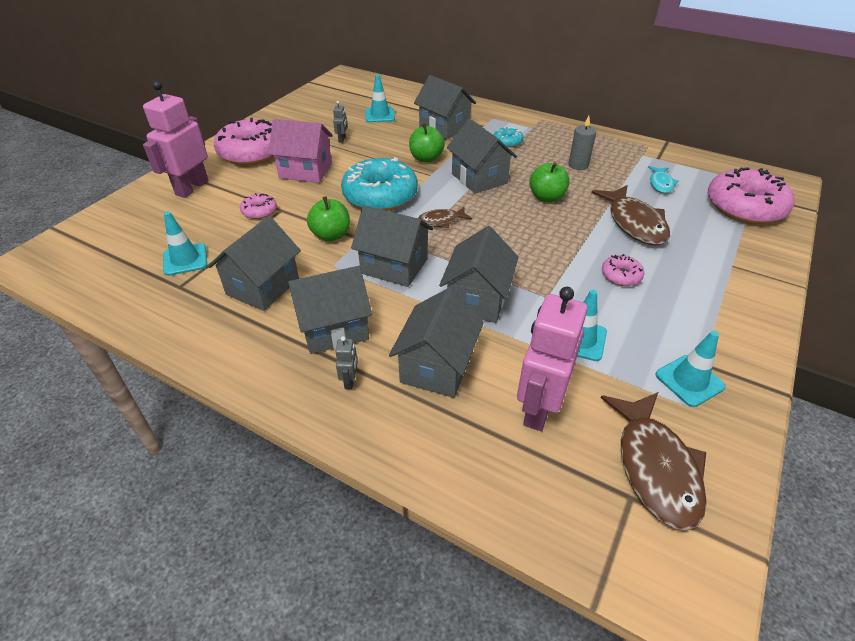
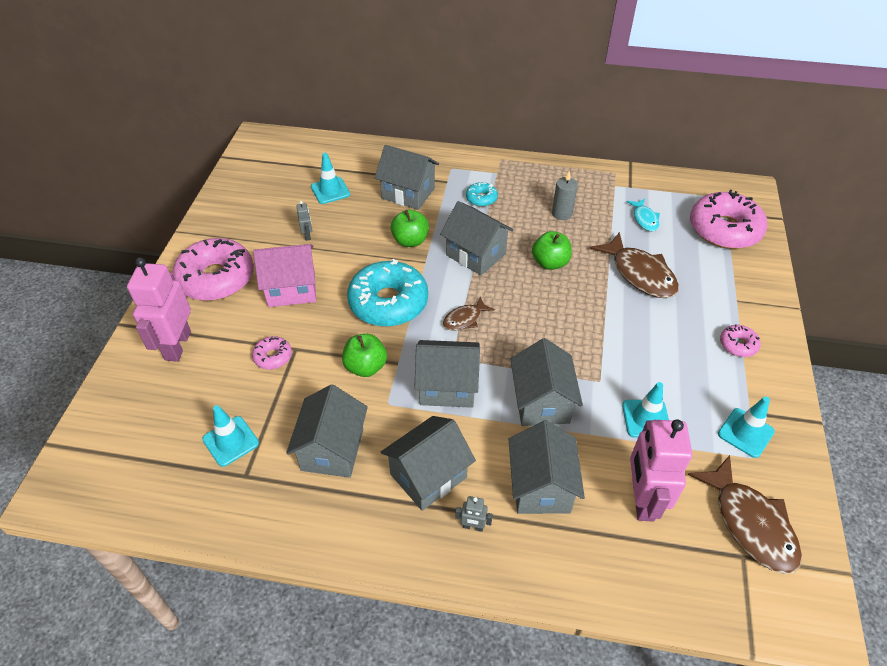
camera: 20 degrees left, 5 degrees up
(350, 381) = (473, 526): grey robot -> grey robot turned 120 degrees clockwise
(621, 276) = (652, 338): pink donut -> pink donut (738, 345)

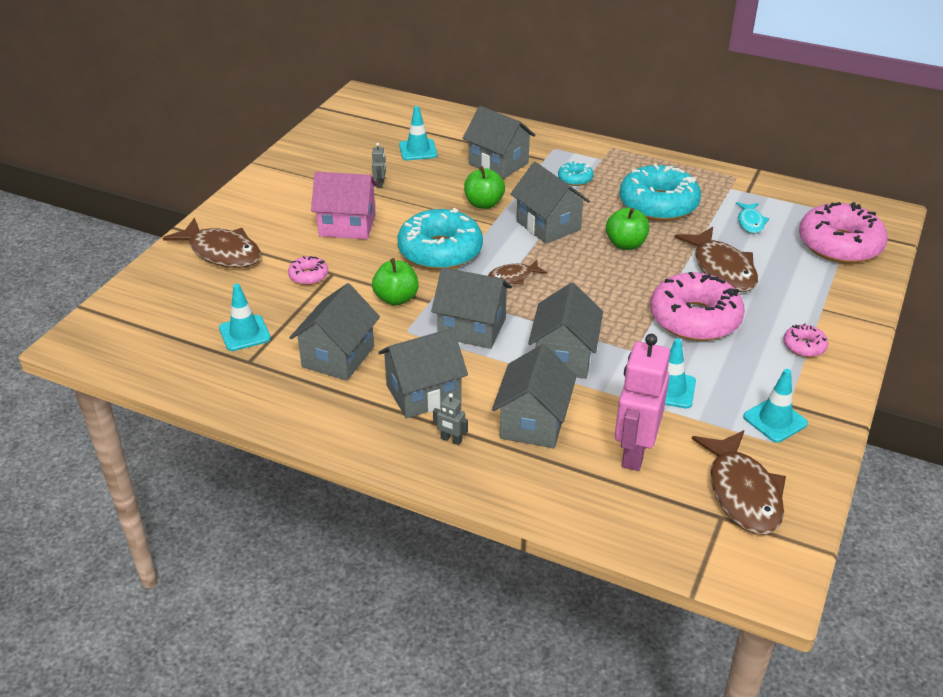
camera: 15 degrees right, 10 degrees down
(177, 345) = (221, 252): pink robot -> brown fish
(216, 278) = (277, 205): pink donut -> pink donut (695, 318)
(562, 214) = (658, 204): grey candle -> turquoise donut

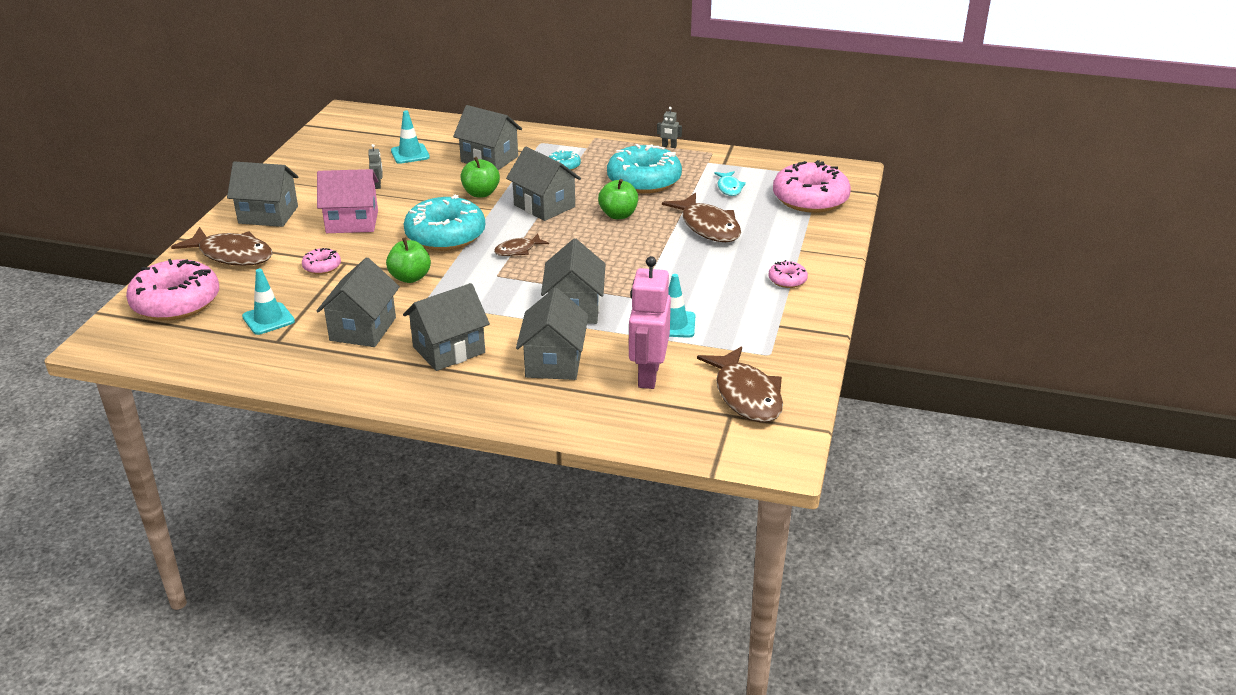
camera: 10 degrees left, 5 degrees down
(451, 440) = (480, 383): grey robot -> grey robot (669, 146)
(472, 328) = (485, 294): grey house -> grey house (268, 215)
(695, 318) = (688, 268): pink donut -> pink donut (176, 302)
(775, 420) = (768, 338): turquoise traffic cone -> none

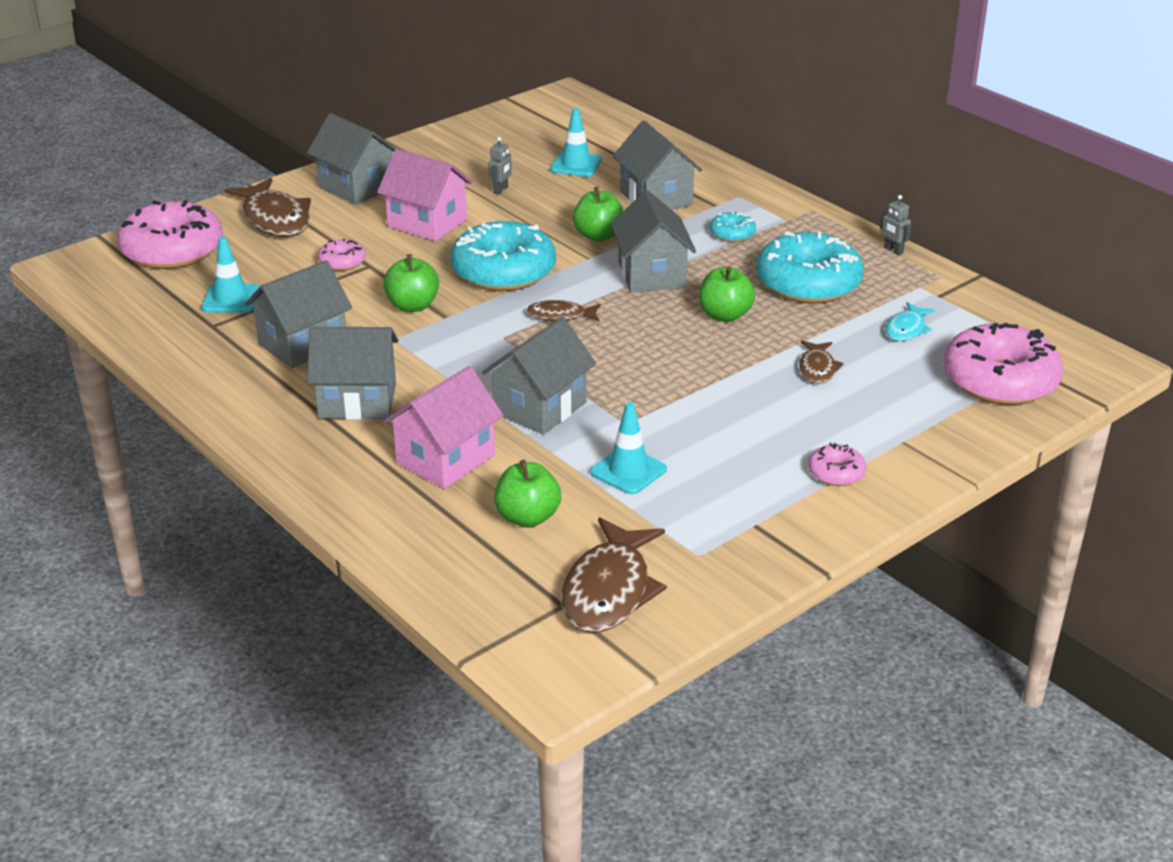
camera: 35 degrees right, 0 degrees up
(554, 362) = (445, 459): grey house -> pink house
(648, 375) = (527, 517): pink robot -> green apple
(708, 227) = (817, 368): brown fish -> brown fish, size x0.53

